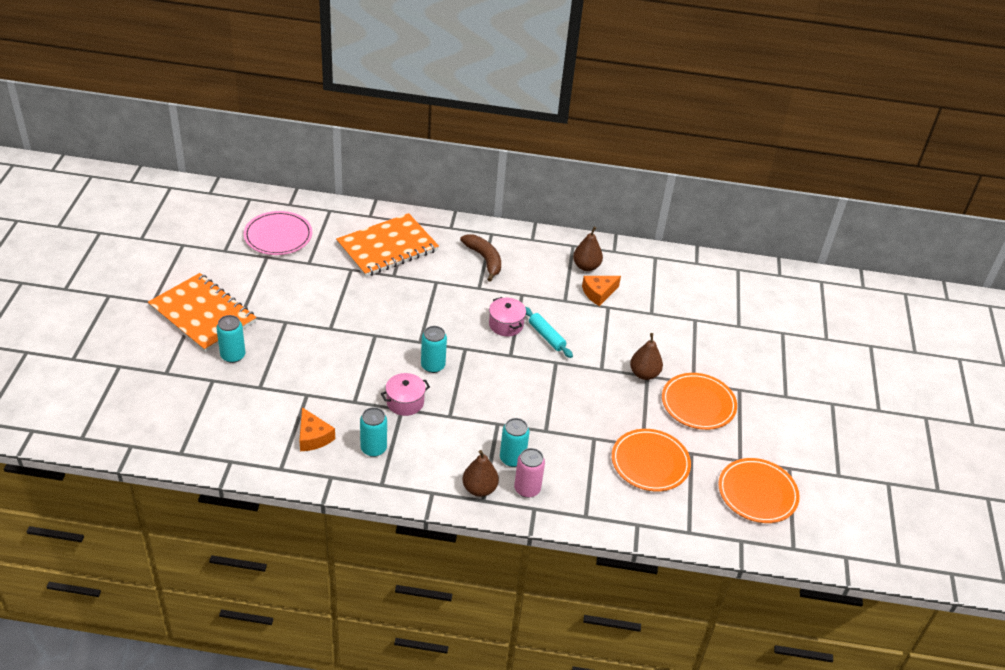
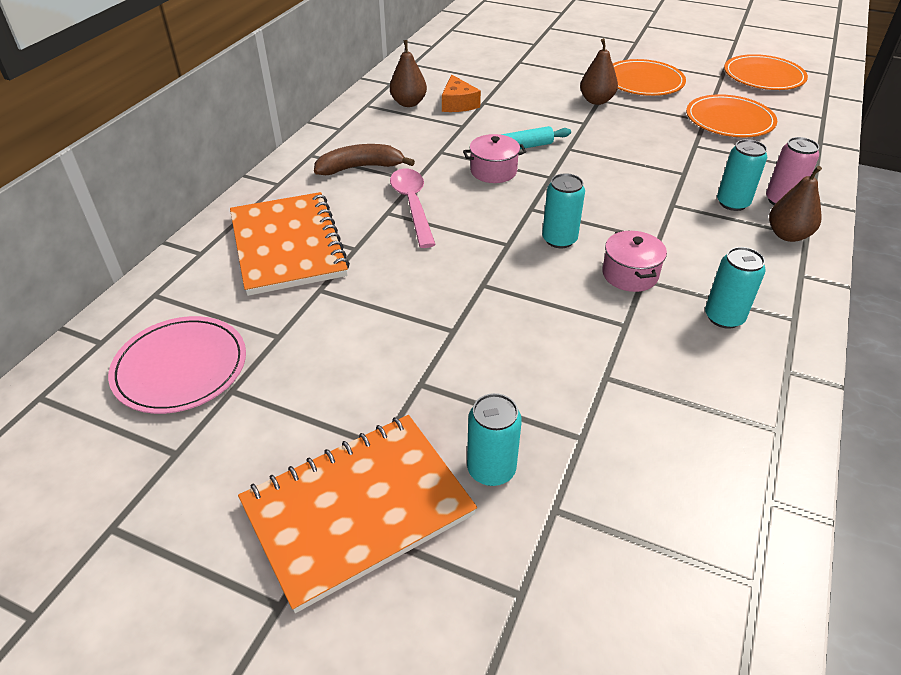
camera: 70 degrees left, 0 degrees up
(313, 437) = (703, 380): orange cheese -> none
(448, 292) = (412, 205): none -> pink spoon

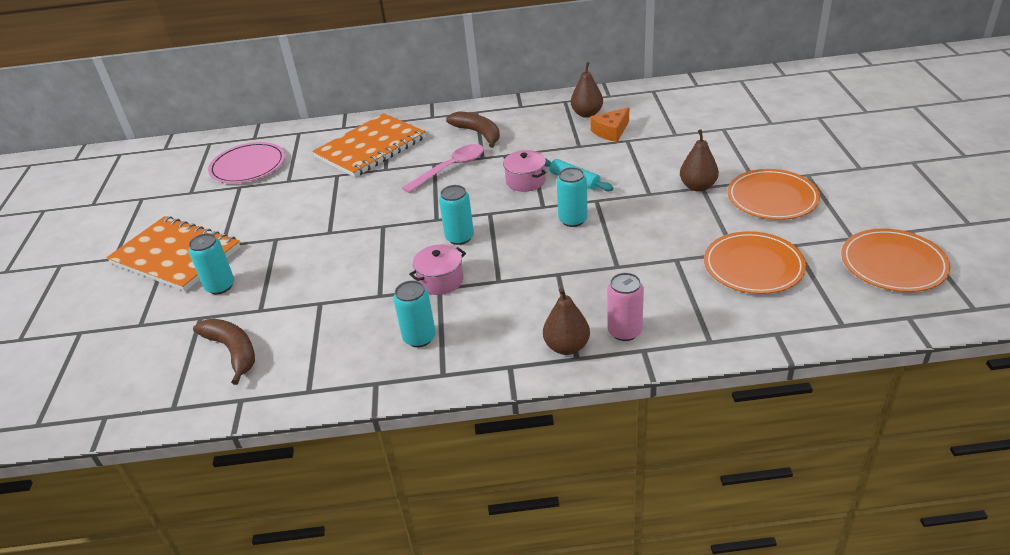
camera: 65 degrees right, 5 degrees down
(659, 487) = (233, 351): none -> brown banana
(732, 203) = (592, 304): turquoise can -> turquoise can (573, 220)

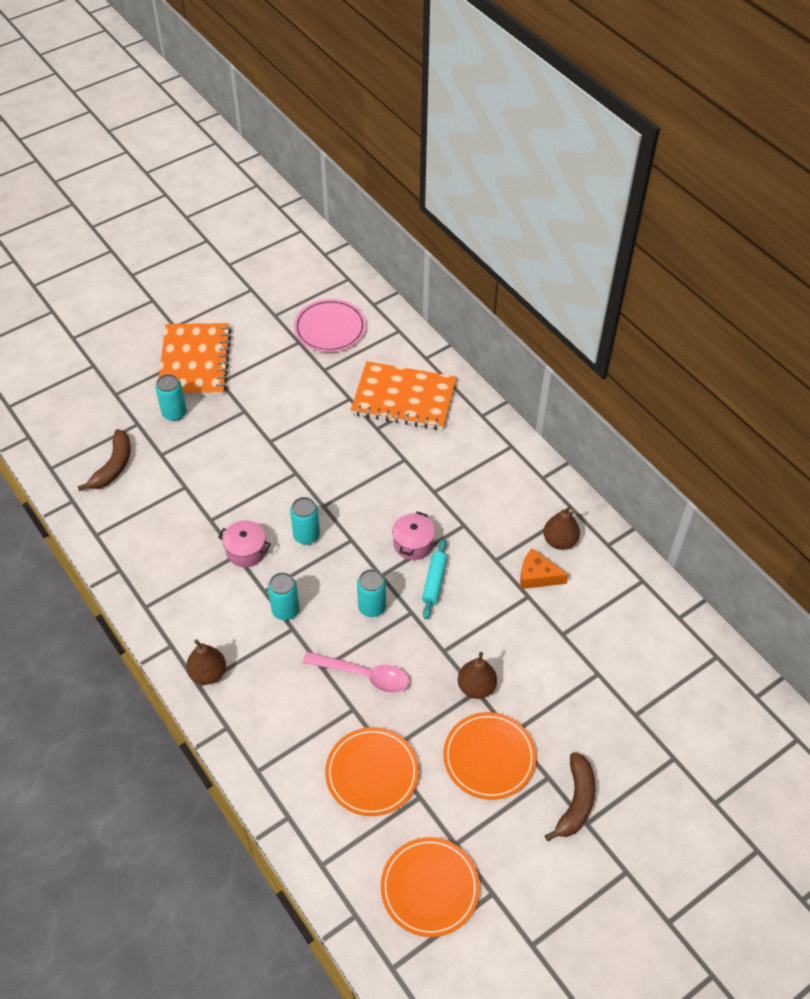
camera: 55 degrees right, 15 degrees up
(419, 338) = (176, 572): turquoise can -> turquoise can (285, 610)
(451, 168) = (403, 476): pink spoon -> pink spoon (364, 675)
(478, 133) = (473, 467): brown banana -> brown banana (575, 801)
(624, 331) = (243, 706): pink can -> none

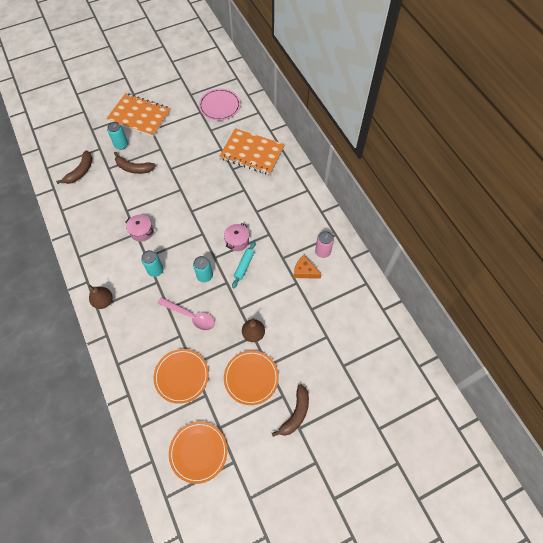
camera: 10 degrees right, 10 degrees up
(194, 362) = (139, 116): orange notebook -> orange notebook turned 75 degrees counterclockwise
(206, 448) = (134, 168): none -> brown banana
(306, 535) = (178, 227): turquoise can -> none
(559, 541) = (322, 252): brown pear -> pink can

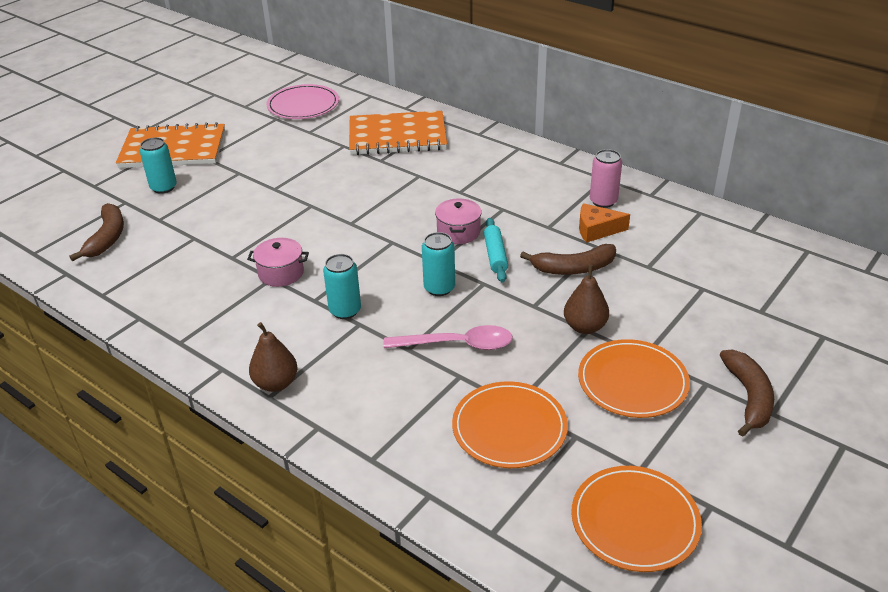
camera: 25 degrees left, 25 degrees down
(134, 168) = (207, 206): brown banana -> brown banana (573, 268)

